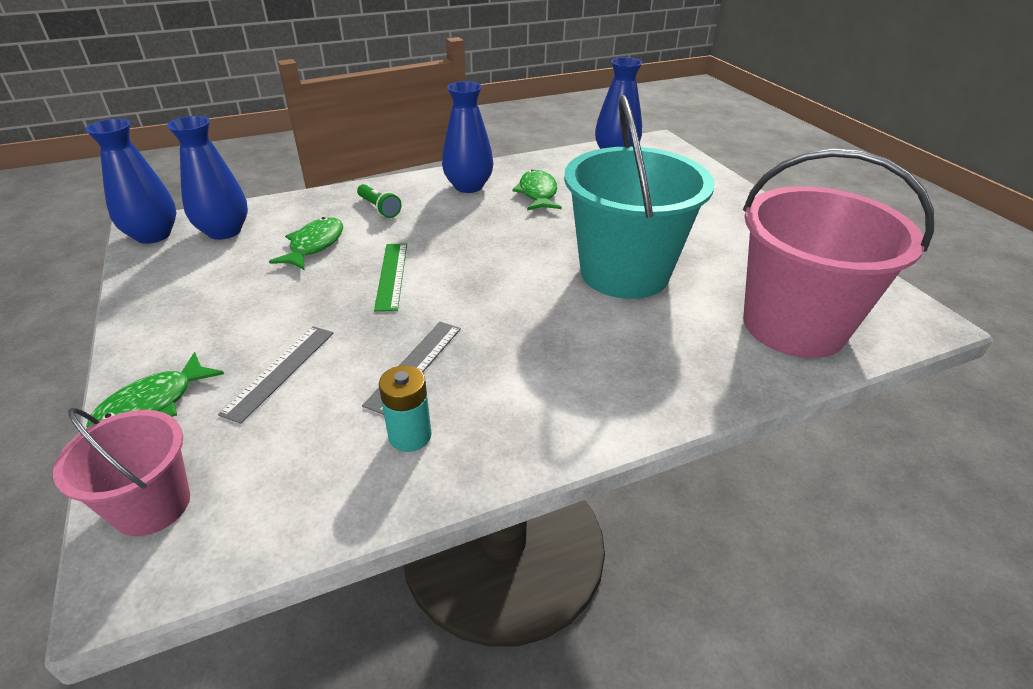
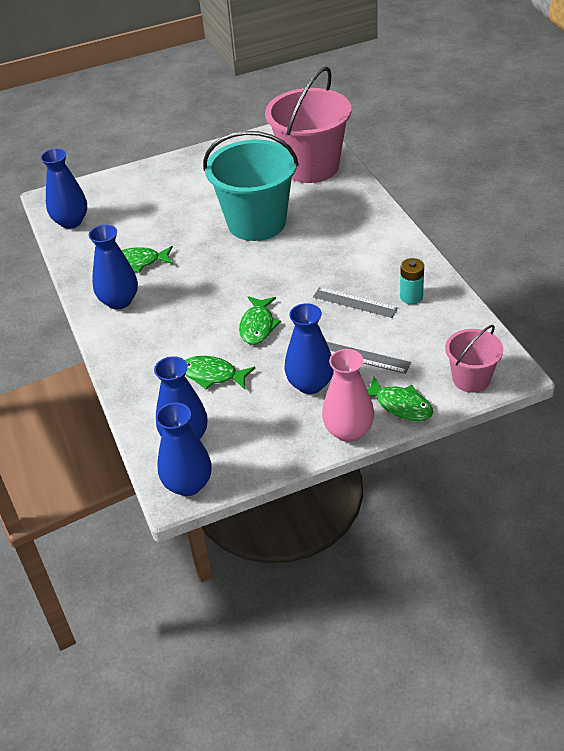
camera: 85 degrees left, 5 degrees up
(141, 350) = (348, 431): none -> pink vase
(254, 318) = (310, 384): none -> blue vase
(379, 208) = (153, 348): green flashlight -> none
(392, 275) = (258, 326): green ruler -> green fish

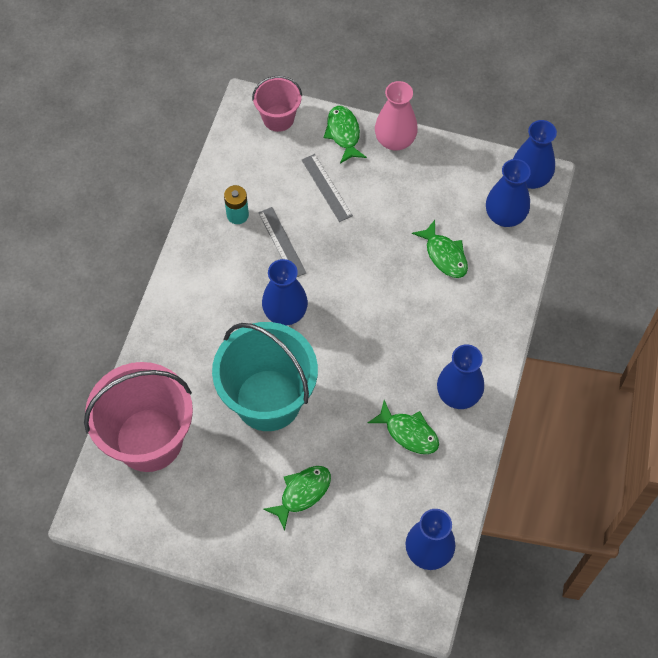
camera: 145 degrees left, 20 degrees up
(258, 326) = (373, 277): green fish -> green fish (302, 493)
(310, 384) = (384, 194): blue vase -> blue vase (285, 312)

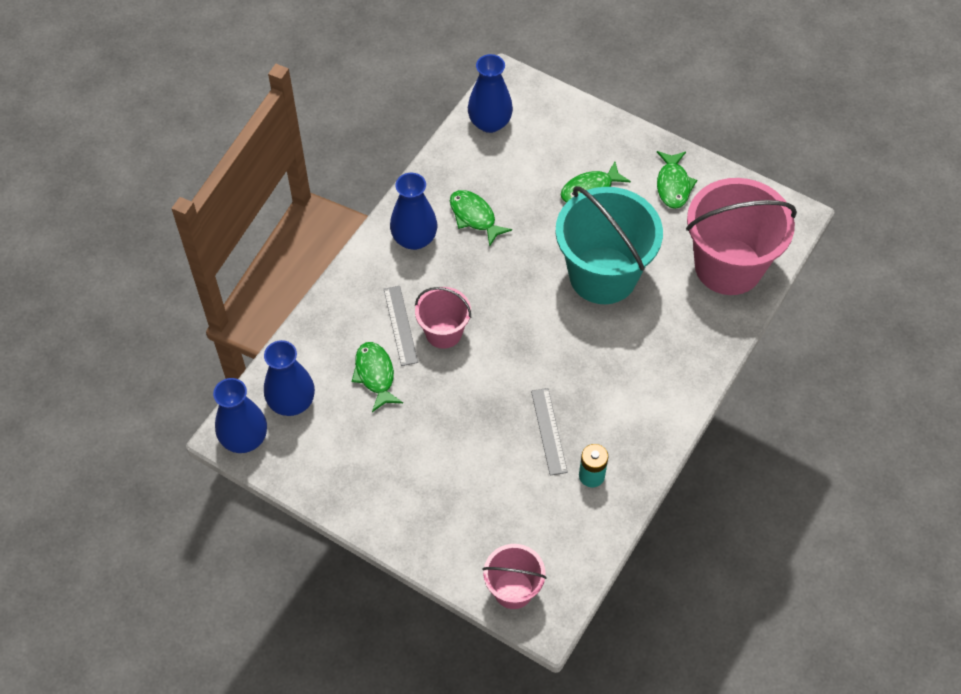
camera: 165 degrees left, 5 degrees down
(285, 312) = (564, 355): blue vase -> none
(326, 187) = (480, 484): grey ruler -> grey ruler (400, 325)
(343, 133) = (439, 548): green fish -> green fish (673, 185)
(395, 140) = (381, 524): pink vase -> none
(398, 307) = (443, 332): none -> pink bucket

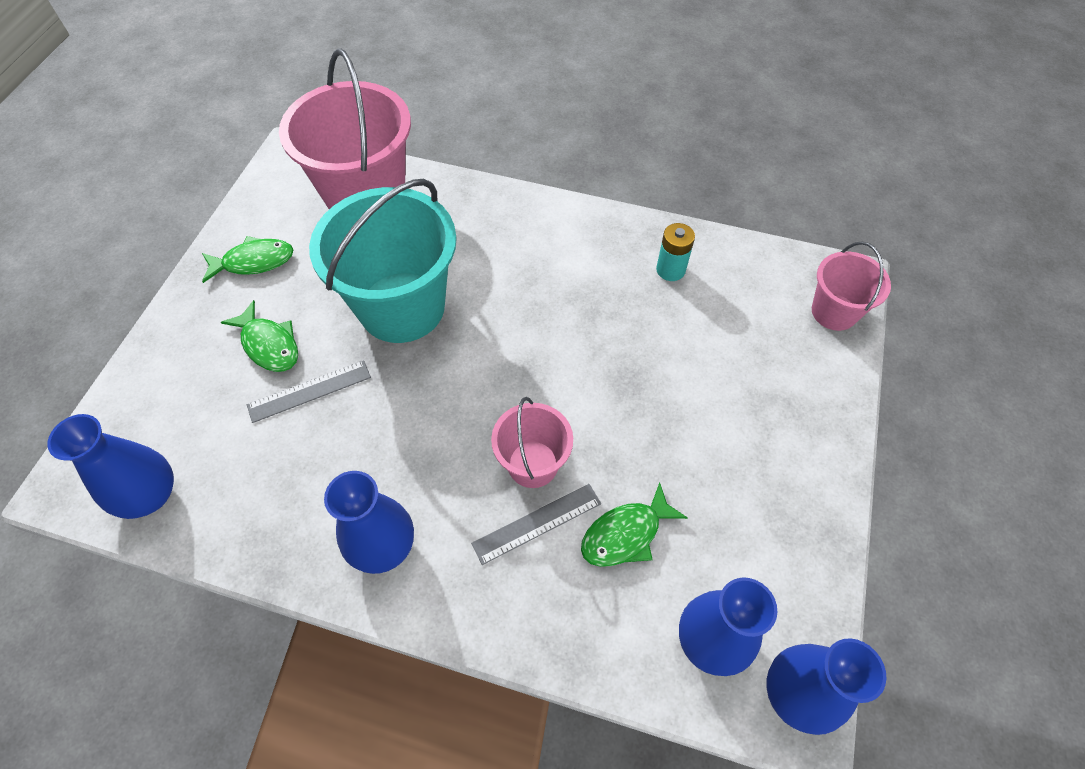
camera: 105 degrees left, 0 degrees up
(474, 217) = (331, 473): green fish -> none
(549, 431) = (632, 318): grey ruler -> grey ruler (309, 391)

